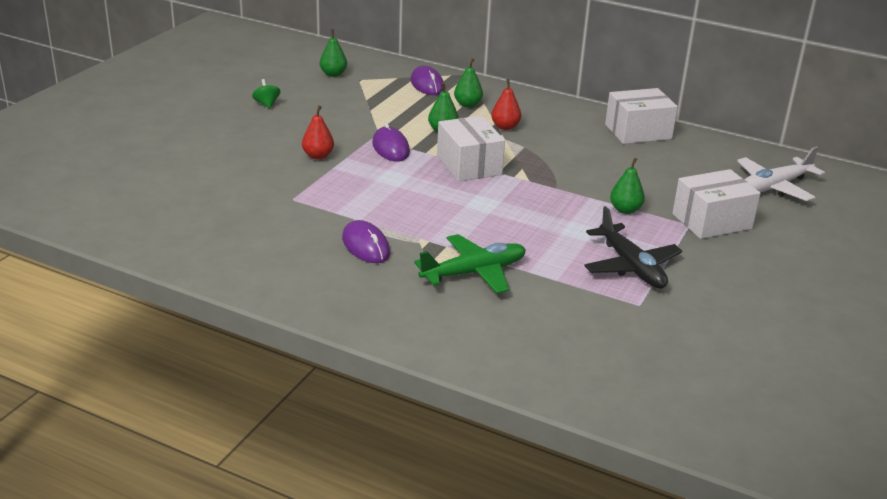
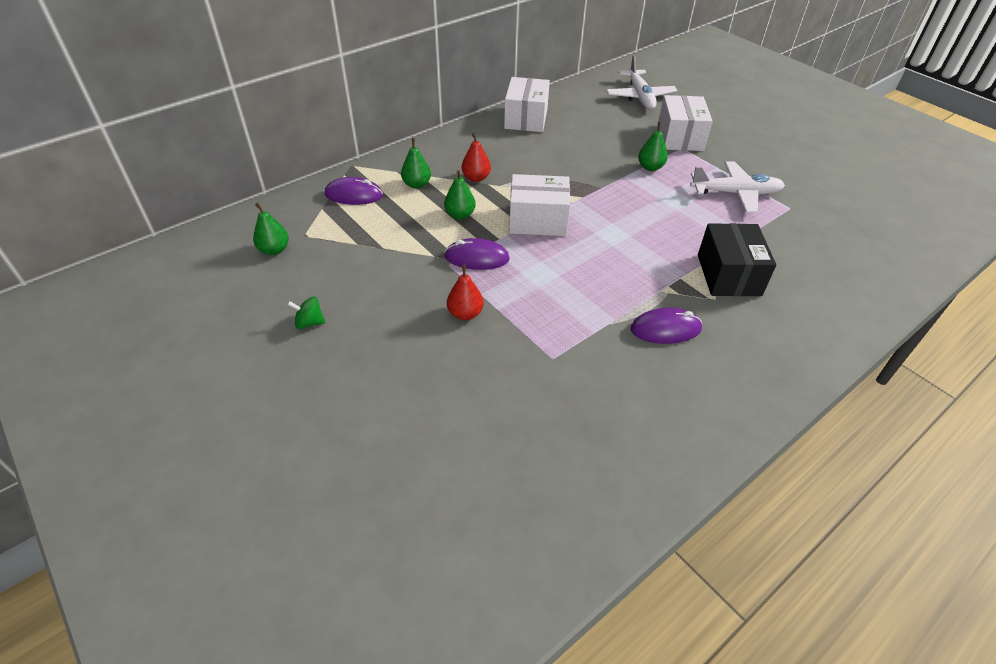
camera: 65 degrees left, 15 degrees up
(474, 273) = (728, 275): green plane -> black box
(631, 266) = (736, 193): black plane -> white plane

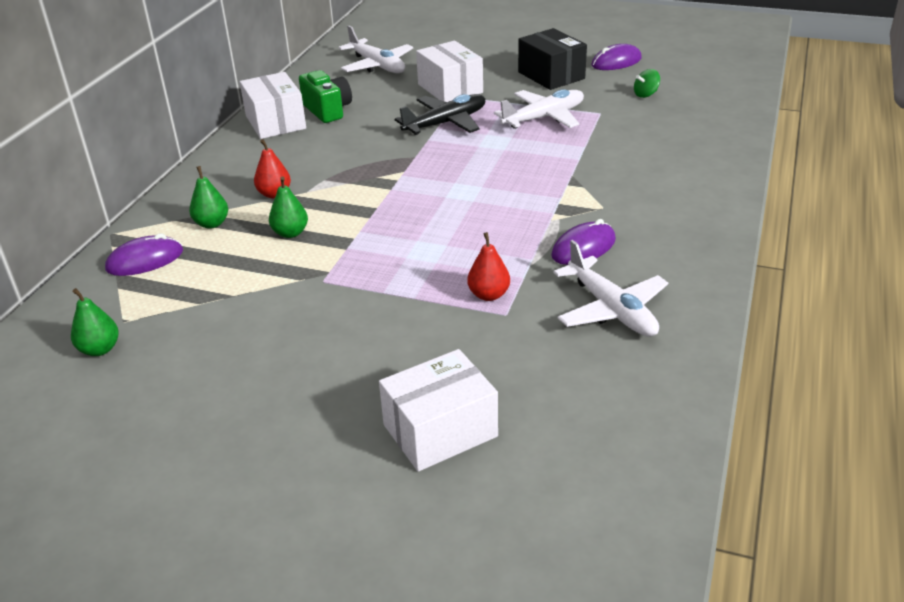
camera: 30 degrees left, 10 degrees down
(309, 322) = (219, 396): green spinning top -> green spinning top (645, 94)
(465, 314) = (384, 315): red pear -> red pear (489, 295)
(477, 258) = (347, 263): purple mouse -> purple mouse (616, 62)
(538, 220) = (378, 207): white box -> white box (440, 430)
(570, 122) = (328, 110): none -> green camera
(639, 398) = (611, 309): none -> white plane
(650, 167) = (446, 123): green pear -> black plane
(728, 275) = (597, 184): black box -> black box (551, 75)

